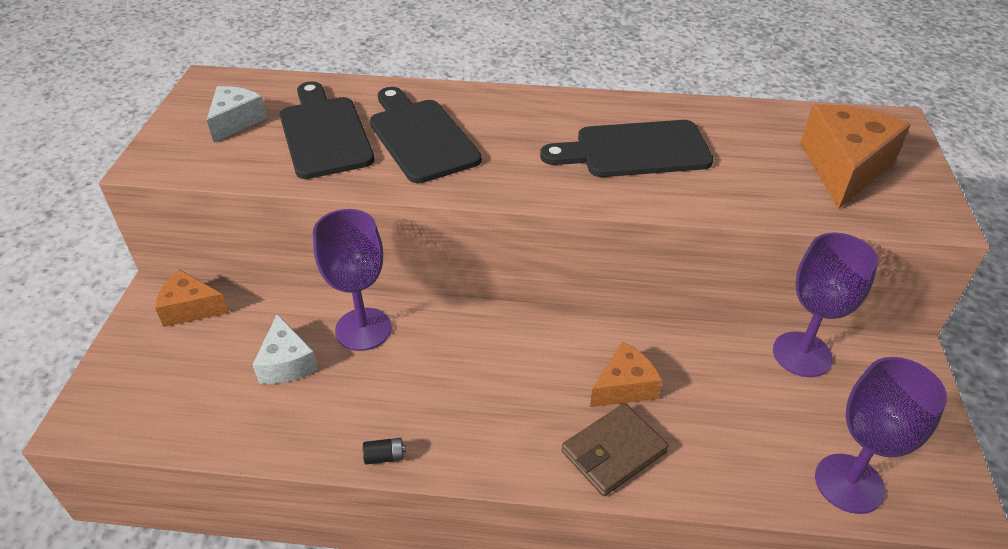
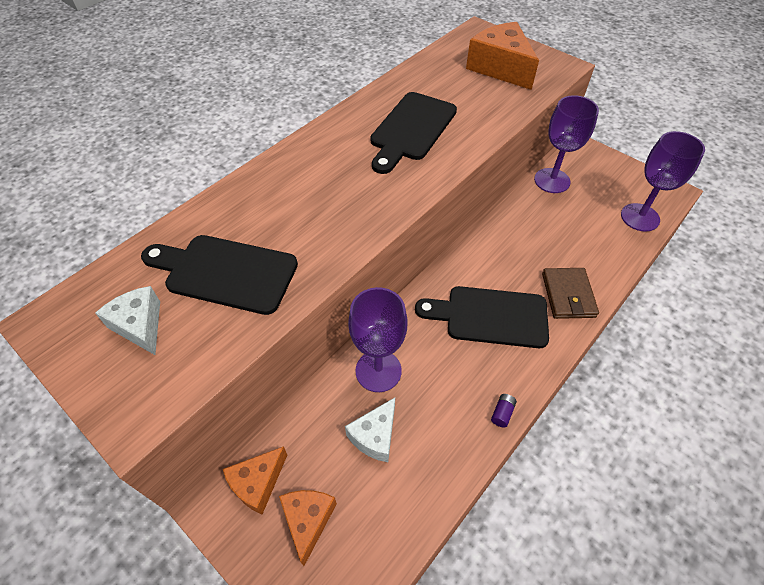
camera: 55 degrees left, 10 degrees up
(286, 363) = (375, 436): white cheese -> white cheese turned 105 degrees clockwise
(384, 456) = (502, 413): black battery -> purple battery
(421, 137) = (292, 219): black cutting board -> black cutting board (490, 316)
(624, 387) = (525, 263): orange cheese -> orange cheese (308, 520)

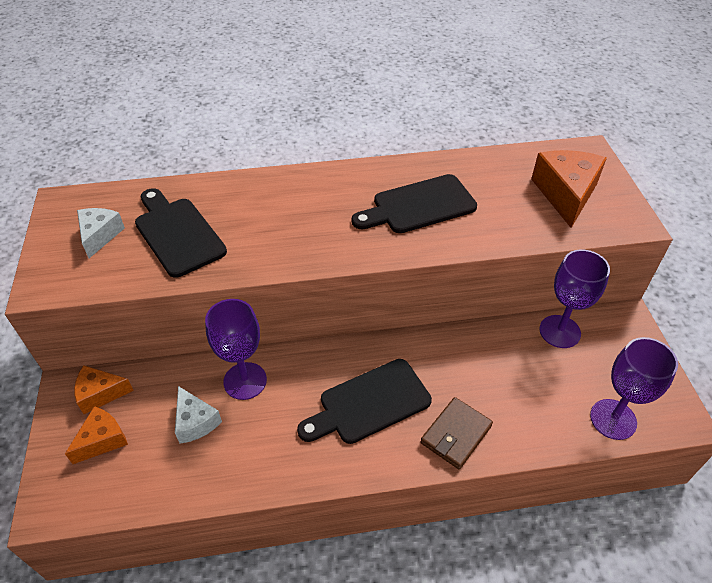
camera: 40 degrees right, 5 degrees down
(375, 436) = (195, 422): white cheese -> white cheese turned 105 degrees counterclockwise
(490, 316) = (369, 403): black cutting board -> black cutting board turned 75 degrees counterclockwise
(502, 413) = (296, 478): purple battery -> none

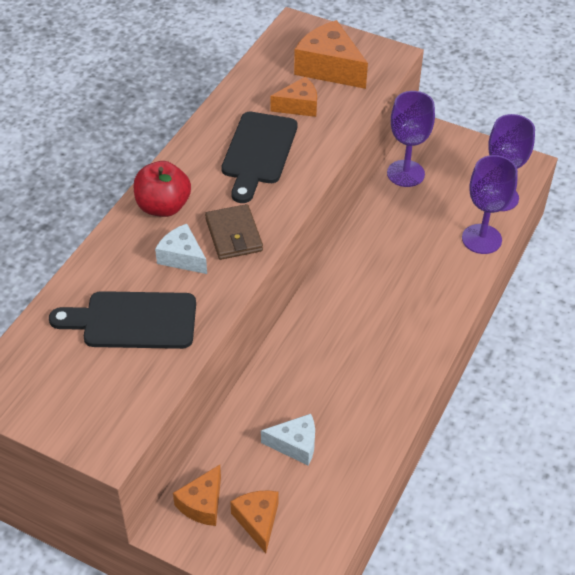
camera: 55 degrees left, 0 degrees up
(100, 235) = (77, 379): white cheese -> white cheese (182, 257)
(245, 381) = (281, 390): purple goblet -> purple goblet (481, 239)
(307, 188) = (163, 207): none -> red apple
(369, 403) = (373, 321): black cutting board -> none
(456, 434) = (443, 287): brown wallet -> brown wallet (234, 235)
(498, 200) = (299, 106): none -> orange cheese

